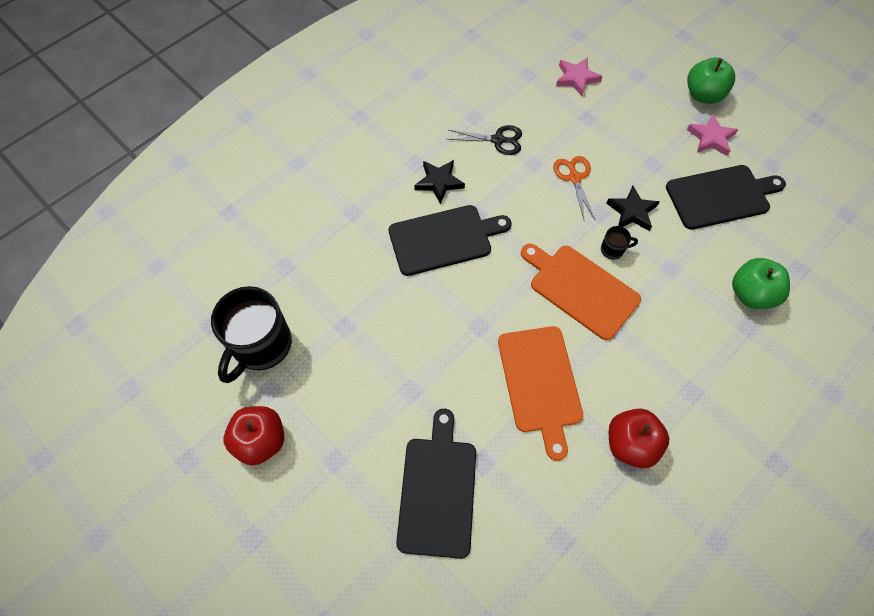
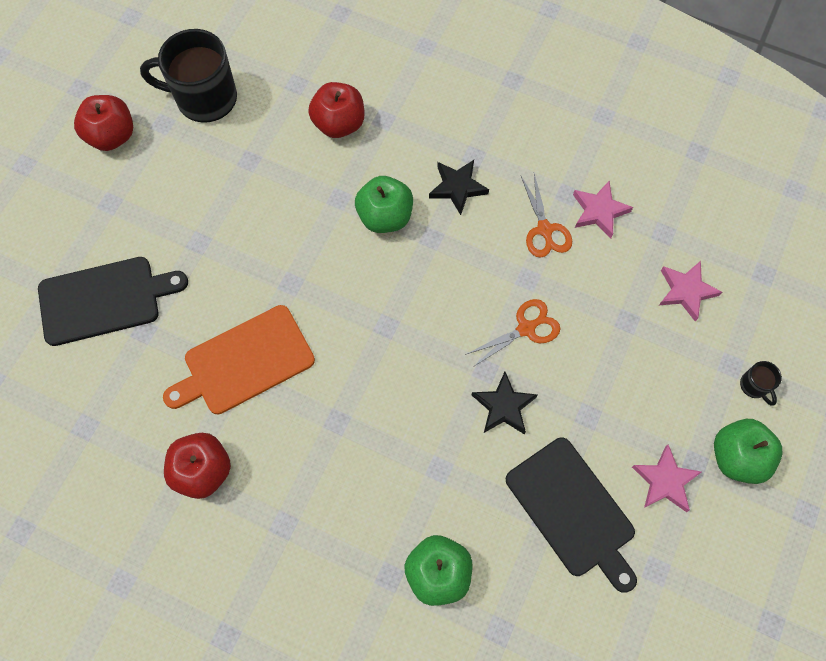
camera: 70 degrees right, 5 degrees up
(341, 246) = (339, 124): none -> red apple
(444, 239) = (385, 216): black cutting board -> green apple
(496, 103) = (599, 211): none -> pink star
(498, 140) = (545, 230): black scissors -> orange scissors
(580, 289) = (373, 373): orange cutting board -> none
(613, 250) = (440, 397): black mug -> black mug (754, 386)

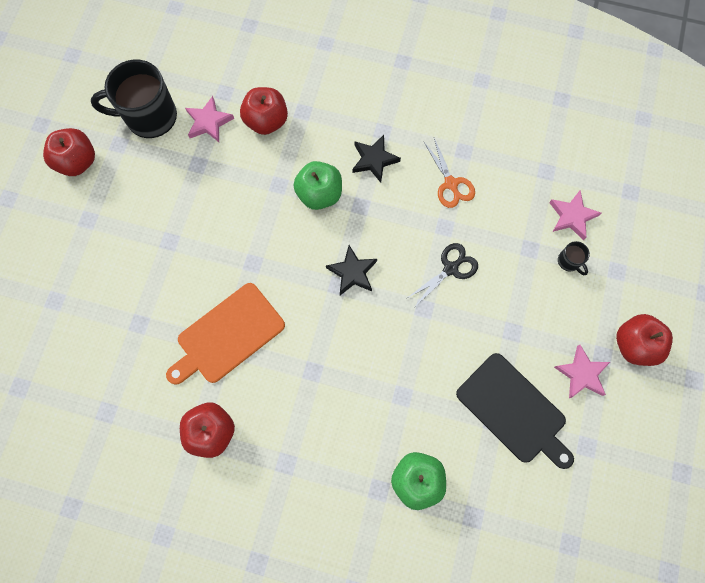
camera: 10 degrees left, 5 degrees up
(105, 299) = (101, 302): black cutting board -> none
(504, 406) = (444, 335): black star -> black star (352, 272)
(526, 328) = (451, 268): orange scissors -> black scissors
(599, 211) = (492, 161): pink star -> pink star (208, 122)
(737, 457) = (634, 344): green apple -> red apple
(754, 386) = (638, 285): black mug -> black mug (569, 261)

